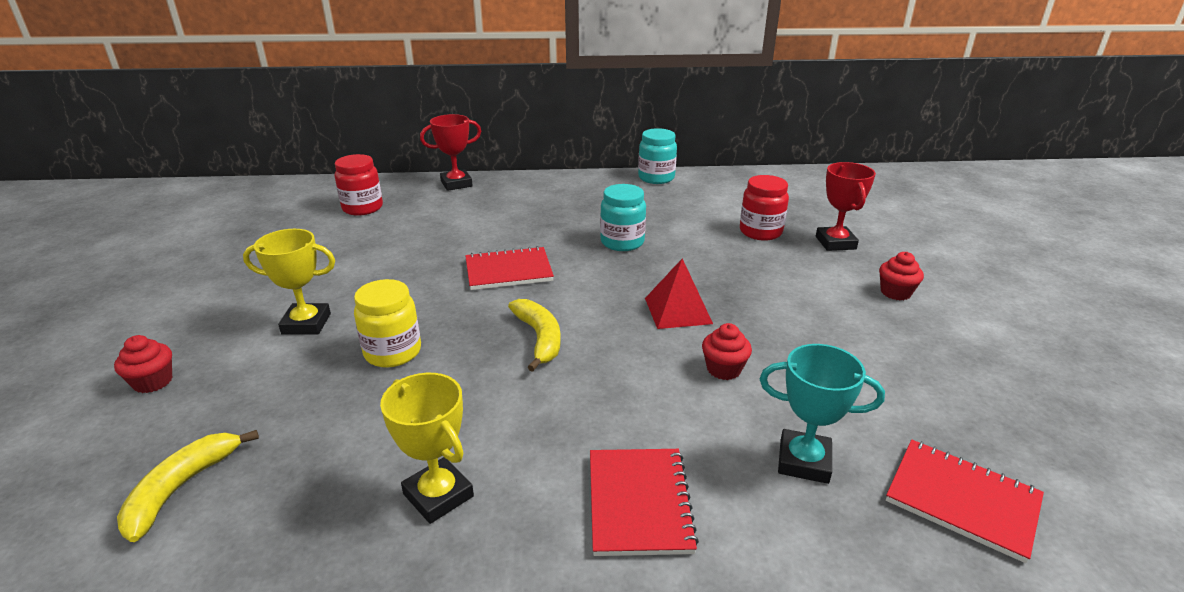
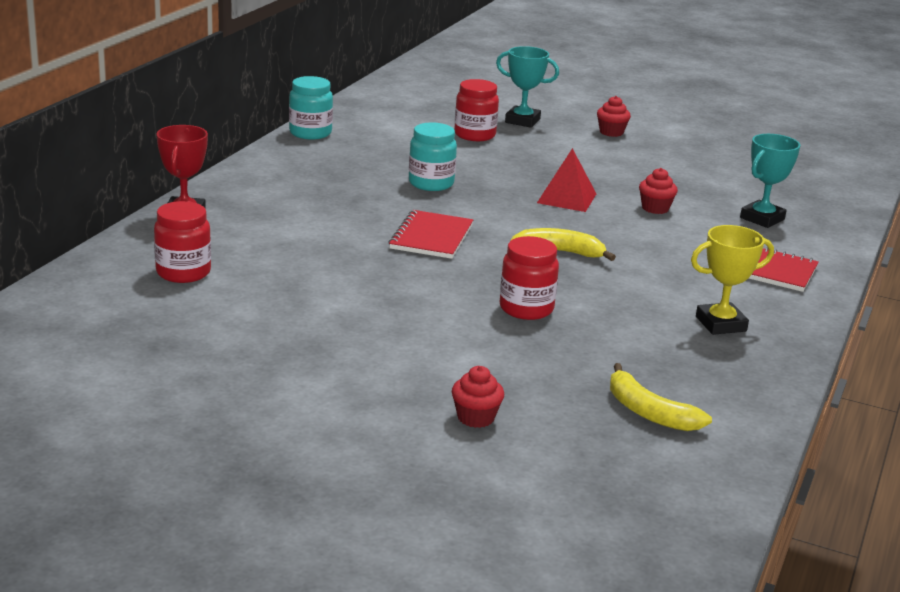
camera: 65 degrees left, 5 degrees down
(306, 324) = (437, 337): yellow trophy -> none
(393, 352) = (526, 308): yellow jar -> red jar
(835, 243) = (522, 121): red trophy -> turquoise trophy
(962, 500) = (816, 196): red notebook -> none

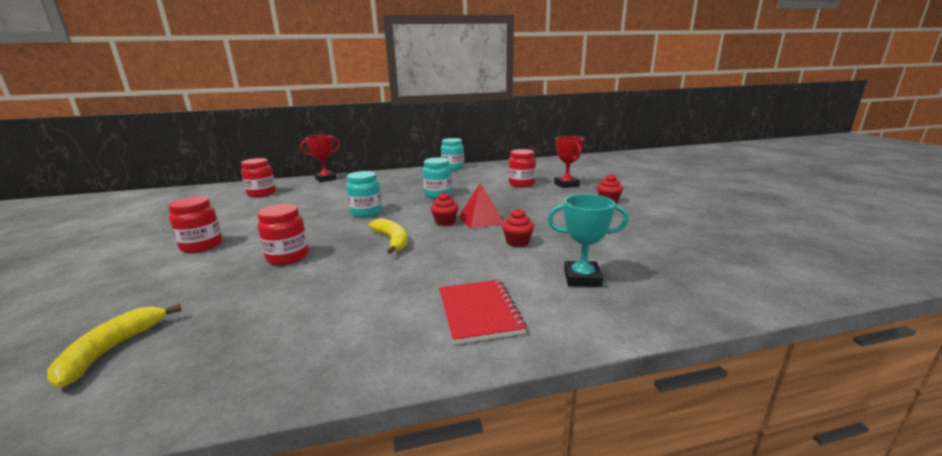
camera: 55 degrees right, 5 degrees down
(400, 346) = (202, 246): none -> red jar
(431, 237) = (366, 212): red notebook -> turquoise jar
(475, 417) = (93, 292): red cupcake -> red cupcake (445, 222)
(522, 121) = (566, 185): turquoise trophy -> red trophy
(721, 324) = (329, 327): yellow trophy -> none

